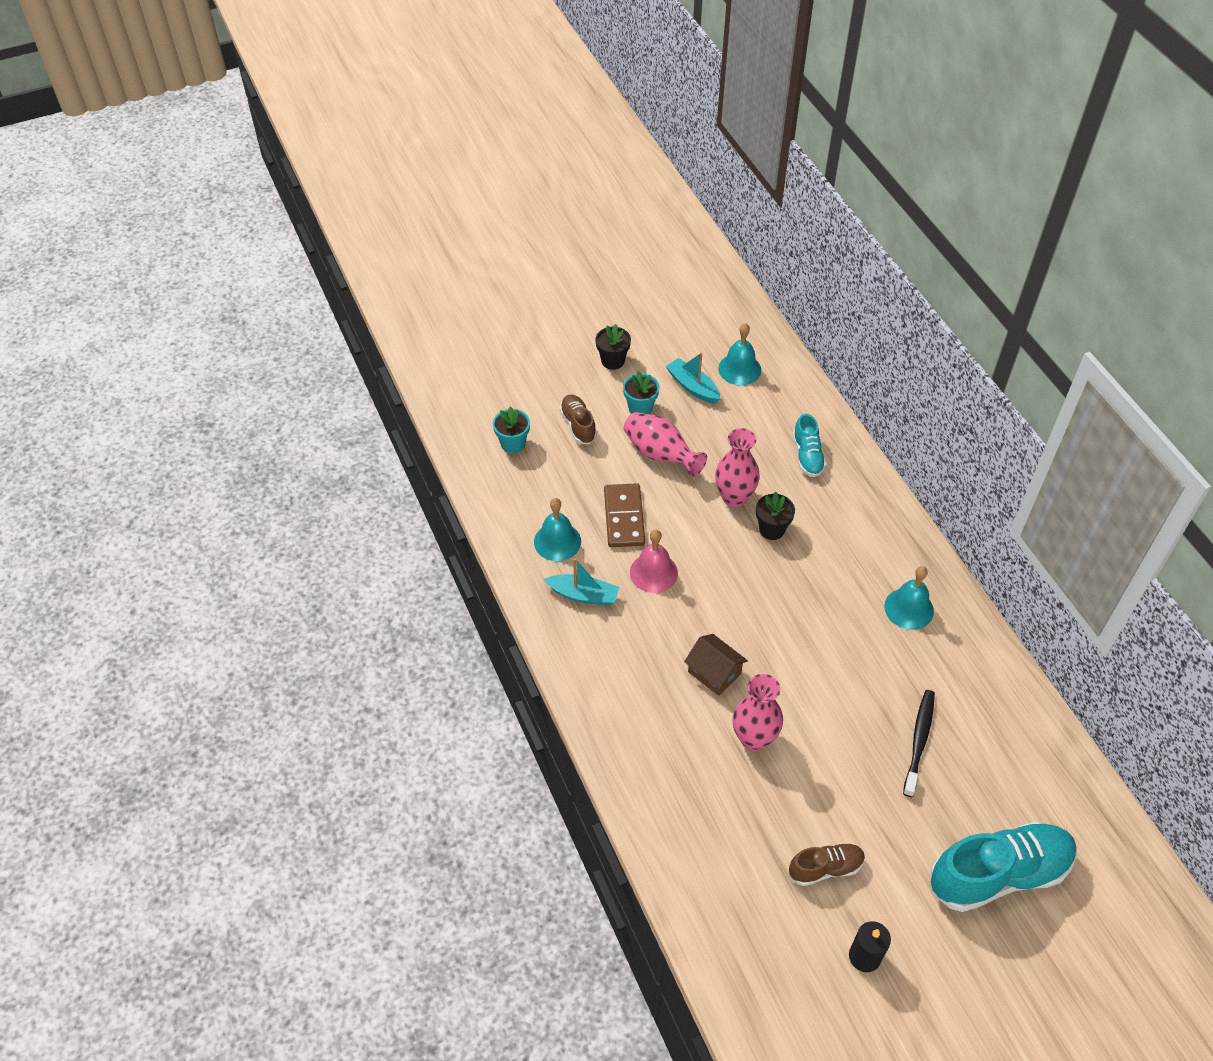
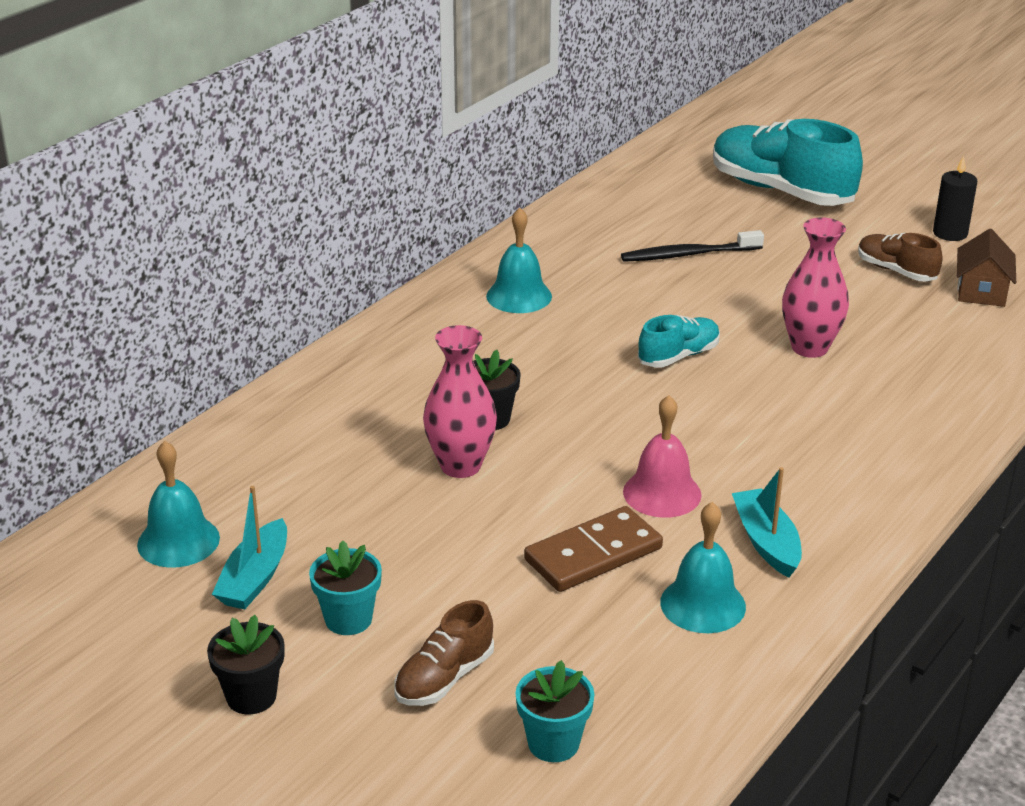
camera: 120 degrees left, 20 degrees down
(660, 455) = (436, 561): pink vase -> none
(714, 672) = (758, 398): brown house -> brown house (981, 291)
(807, 456) = (326, 426): turquoise shoe -> turquoise shoe (678, 356)

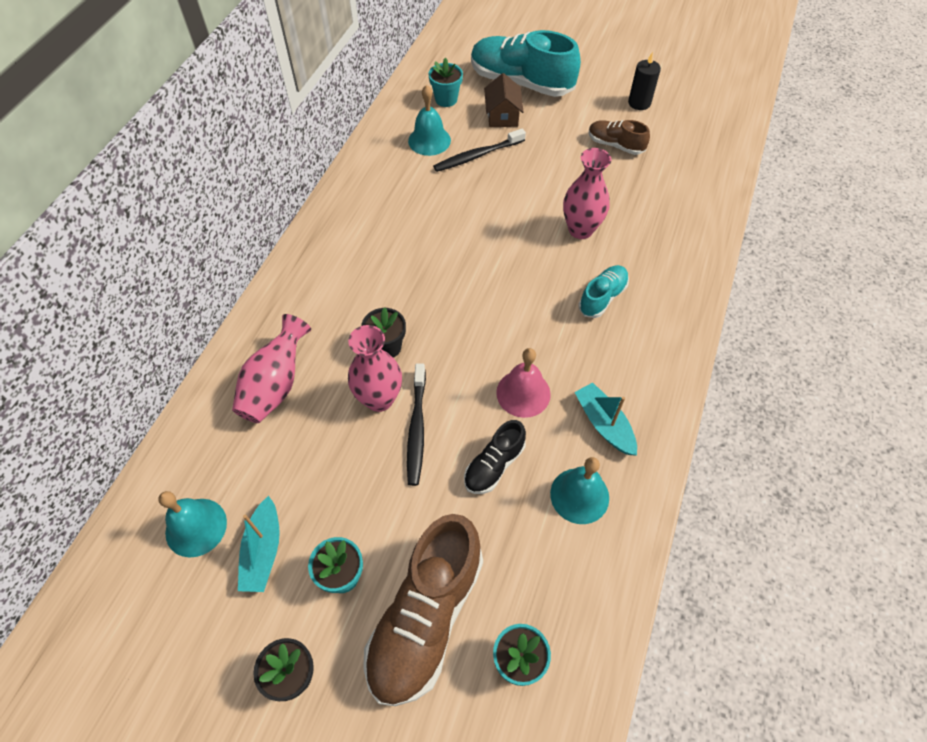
camera: 15 degrees left, 25 degrees up
(328, 431) = (276, 385): none -> pink vase
(444, 678) = (426, 617): brown shoe -> brown shoe, size x1.96
(501, 501) = (417, 428): none -> black toothbrush
(519, 296) = (374, 219): turquoise bell -> turquoise bell (429, 140)
(593, 554) = (494, 465): brown domino -> black shoe
(665, 194) = (446, 99): none -> turquoise flower pot
(678, 356) = (498, 256): turquoise shoe -> turquoise shoe (602, 297)
(981, 291) = (673, 153): brown house -> brown house (502, 116)

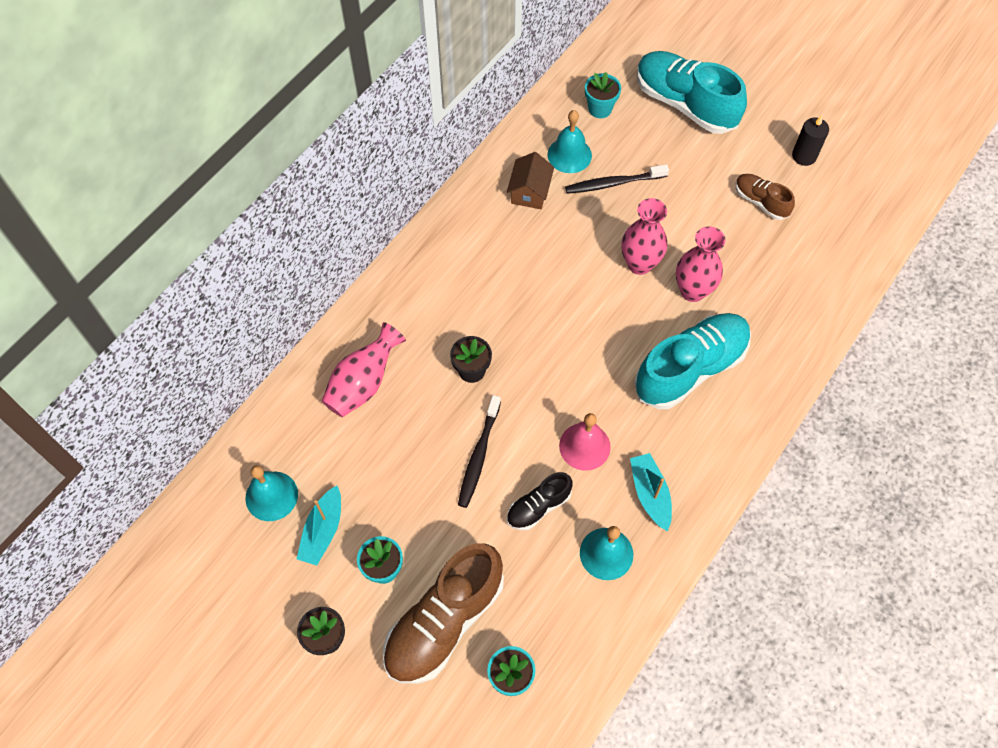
camera: 15 degrees right, 5 degrees up
(379, 399) = (452, 419): pink vase -> pink vase (639, 264)
(502, 116) = (653, 141): brown house -> brown house (530, 192)
(602, 297) = (690, 368): turquoise shoe -> turquoise shoe, size x1.96

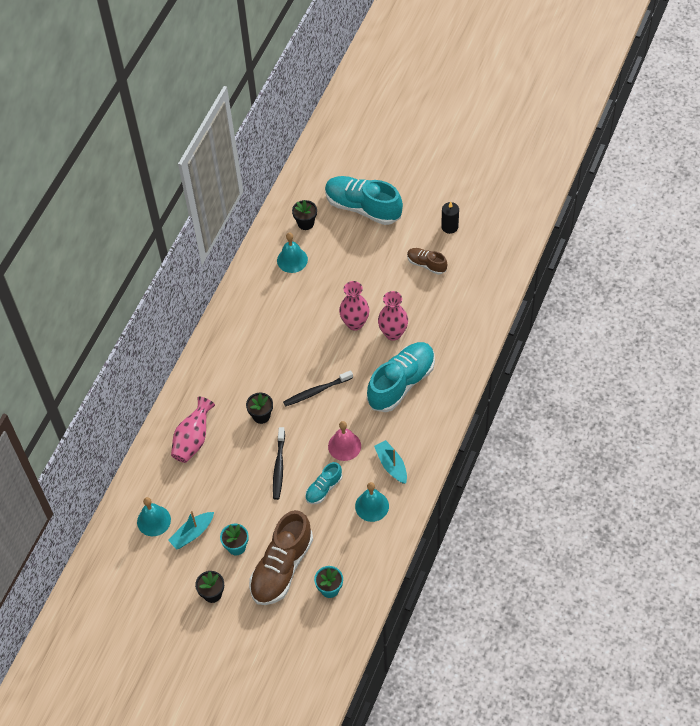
camera: 10 degrees left, 5 degrees down
(323, 531) = (192, 533): turquoise boat -> turquoise boat turned 45 degrees clockwise
(530, 192) = (271, 291): brown house -> none
(538, 507) = (323, 488): black shoe -> turquoise shoe
(600, 109) = (305, 223): turquoise flower pot -> black flower pot
(614, 183) = (326, 273): black toothbrush -> black toothbrush (316, 391)

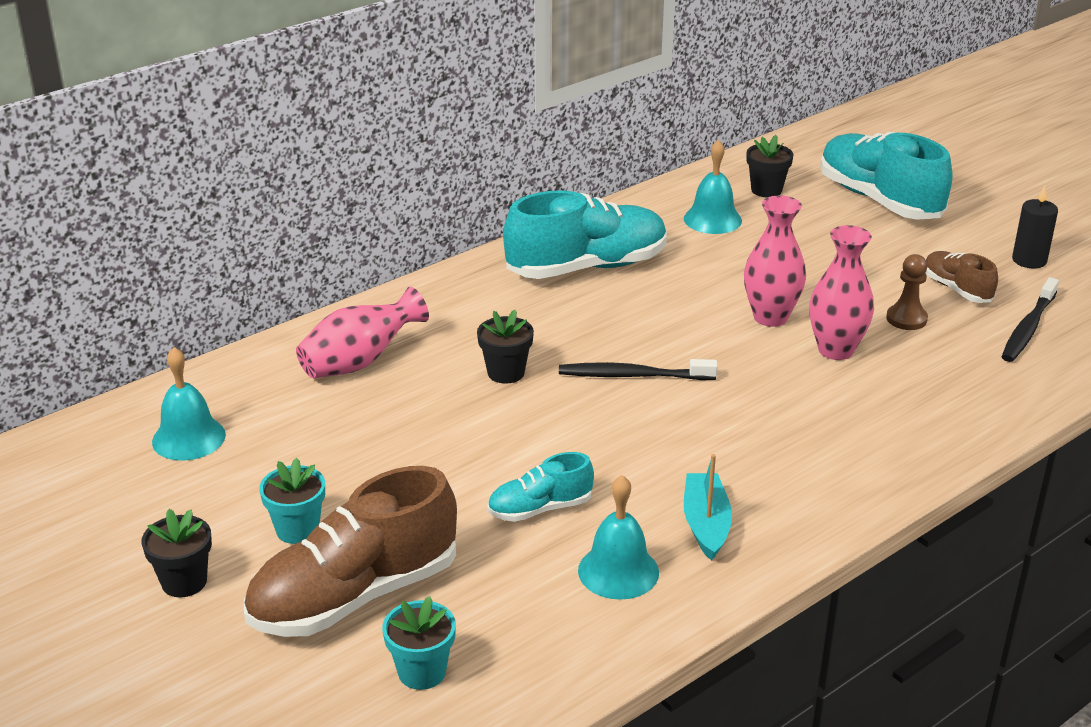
camera: 25 degrees right, 25 degrees down
(192, 533) = (236, 480): turquoise boat -> none
(279, 466) = (480, 448): black toothbrush -> black toothbrush (1028, 328)
(344, 446) = (630, 463): pink bell -> none
(401, 383) = (808, 417): turquoise shoe -> turquoise shoe (587, 267)
(413, 297) = (906, 319): none -> brown pawn

